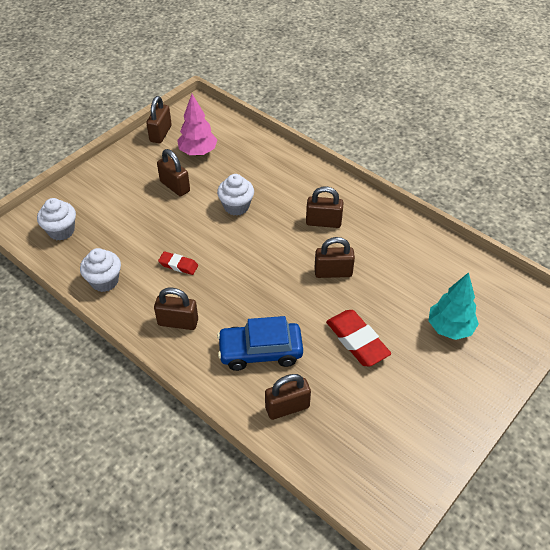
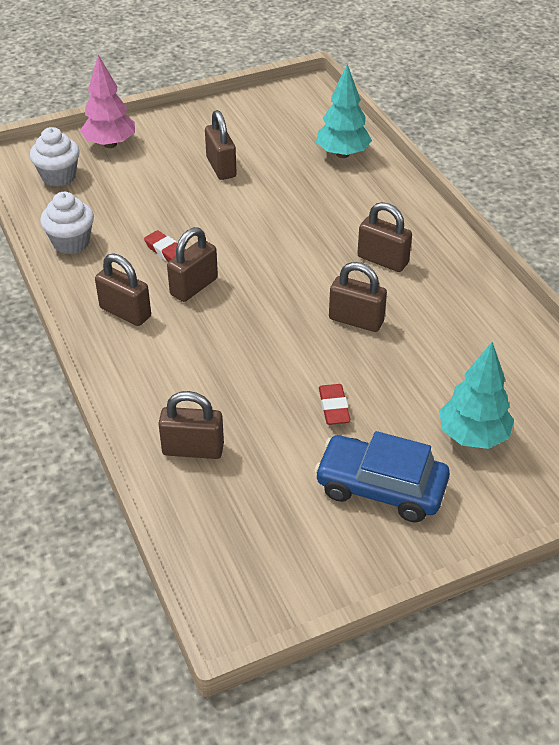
camera: 25 degrees right, 5 degrees down
(160, 134) = (242, 106): brown padlock -> brown padlock (194, 287)
(198, 152) = (275, 138): pink tree -> pink tree (110, 144)
(236, 206) = (282, 210): white cupcake -> none
(250, 150) = (342, 154): none -> turquoise tree
(260, 351) = (202, 377): blue car -> blue car (380, 488)
(357, 341) = (334, 407): red eraser -> red eraser, size x0.56

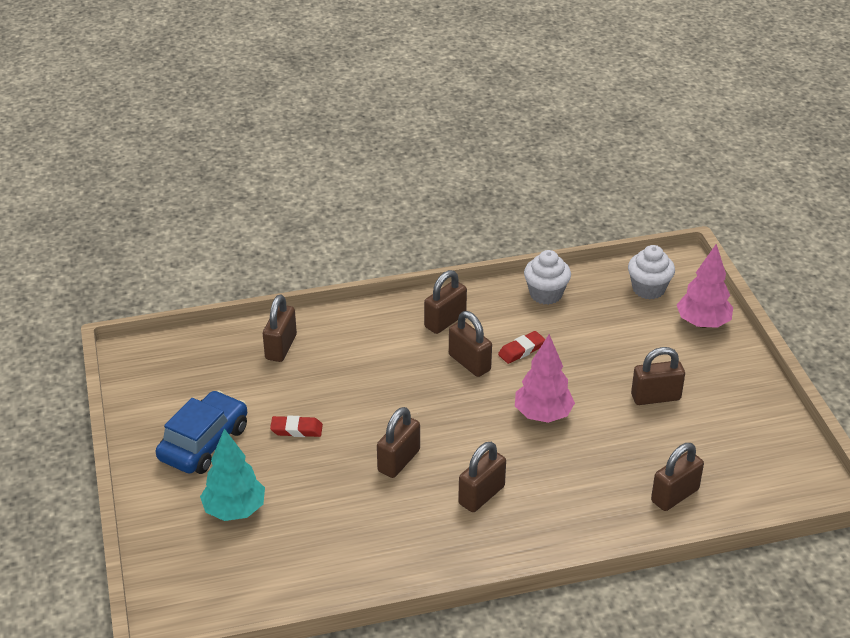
camera: 100 degrees right, 5 degrees down
(262, 231) = (543, 415): none -> pink tree
(342, 154) = (674, 495): turquoise tree -> brown padlock

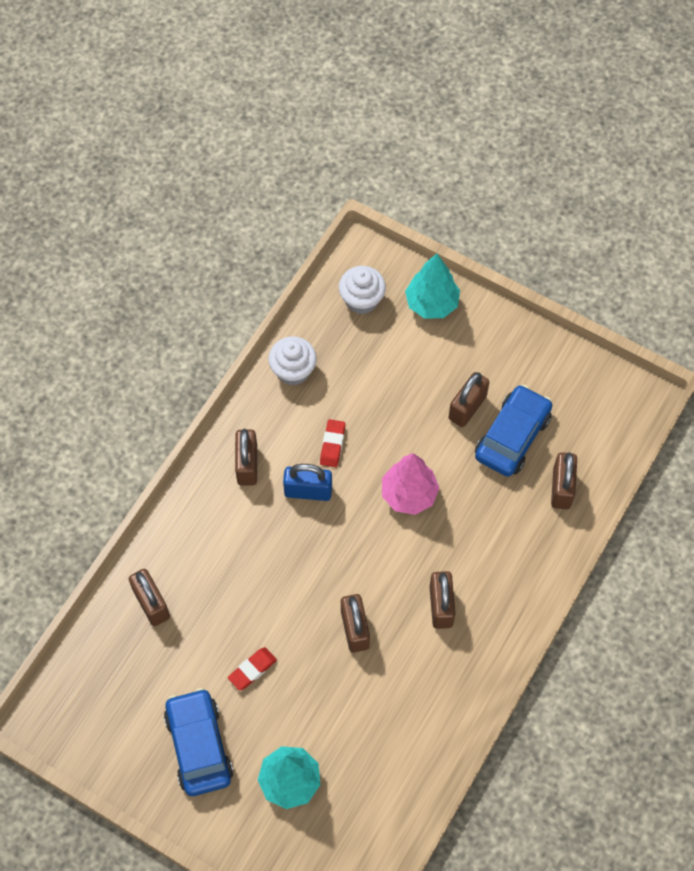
camera: 45 degrees left, 25 degrees up
(469, 363) = (308, 491): brown padlock -> blue padlock
(671, 437) = (512, 437): none -> blue car
(702, 323) = (431, 304): pink tree -> turquoise tree

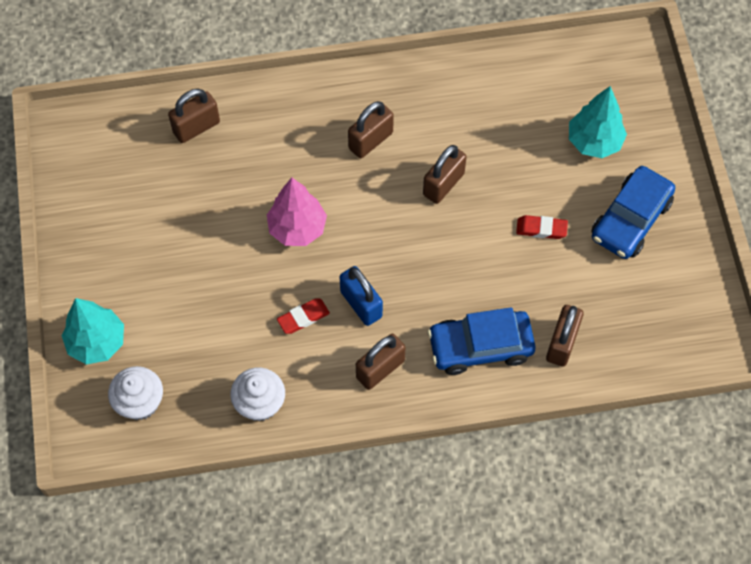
camera: 130 degrees left, 0 degrees up
(467, 407) = (179, 242): brown padlock -> none
(512, 437) = (179, 191): blue car -> blue car (480, 347)

